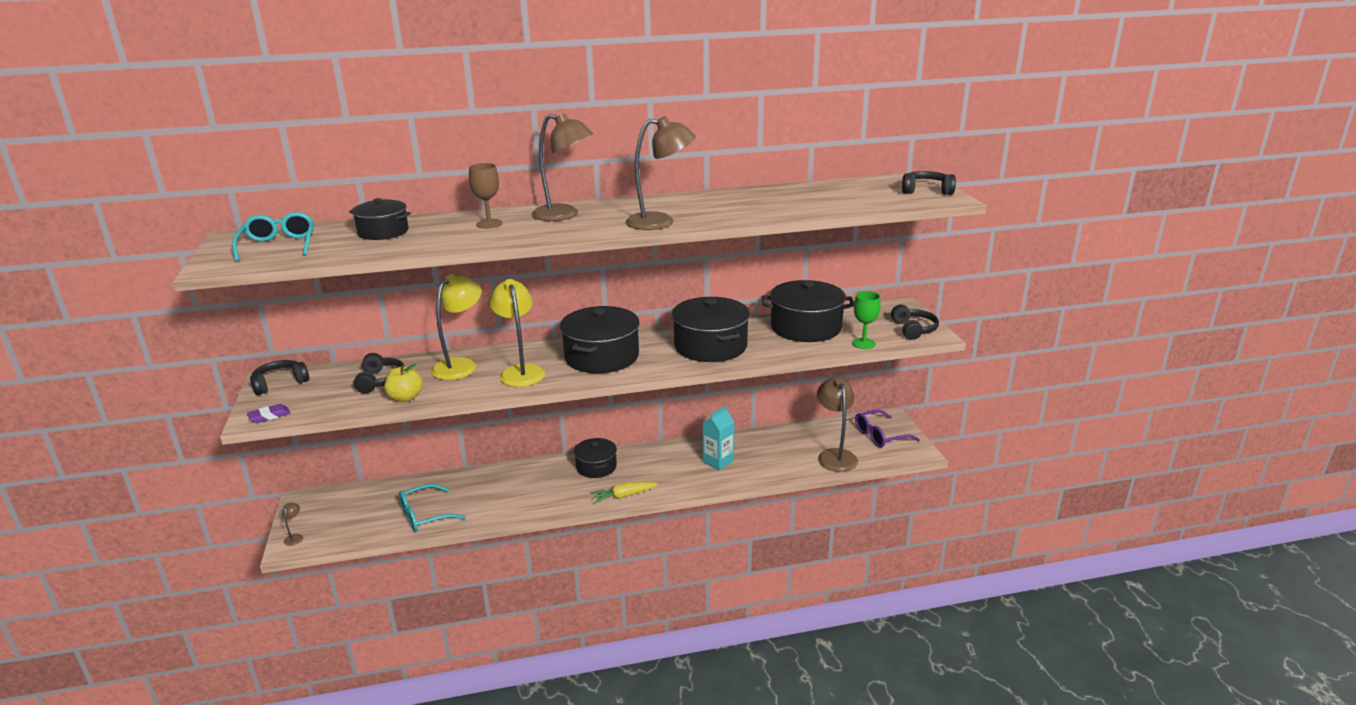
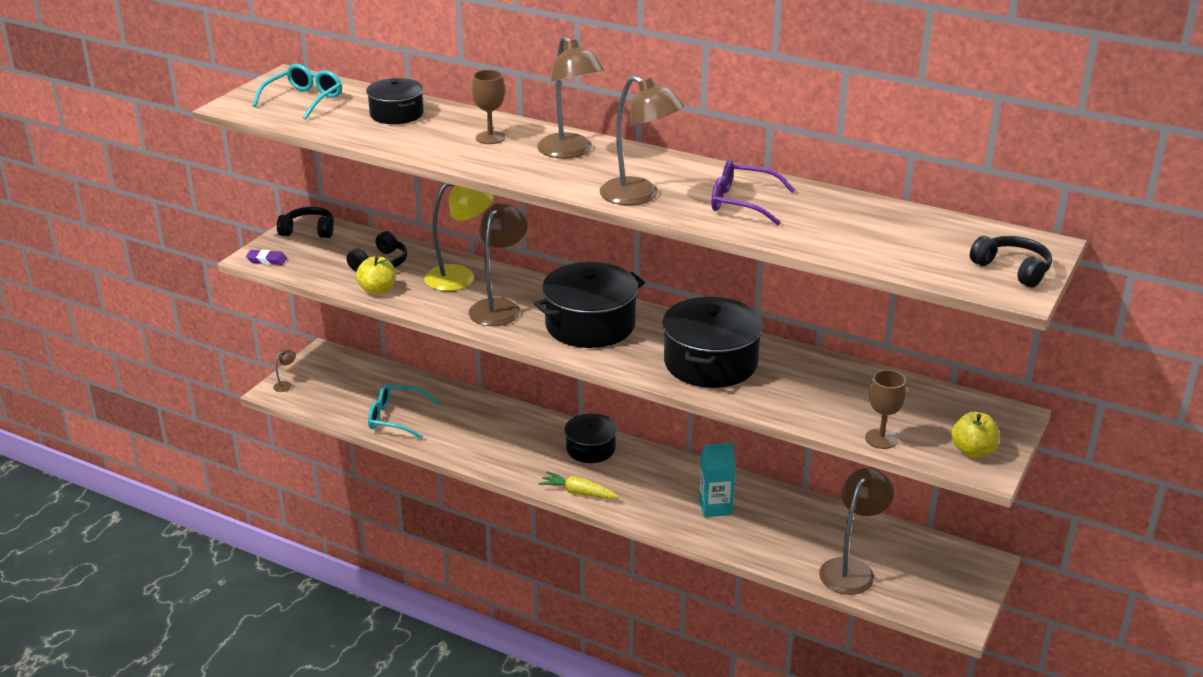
camera: 40 degrees right, 5 degrees up
(520, 371) = (499, 307): yellow lamp -> brown lamp
(806, 327) = (847, 389): black pot -> none
(863, 343) = (881, 439): green goblet -> brown goblet
(880, 436) = (939, 576): purple glasses -> purple glasses (742, 202)
(913, 329) = (972, 451): black headphones -> yellow apple

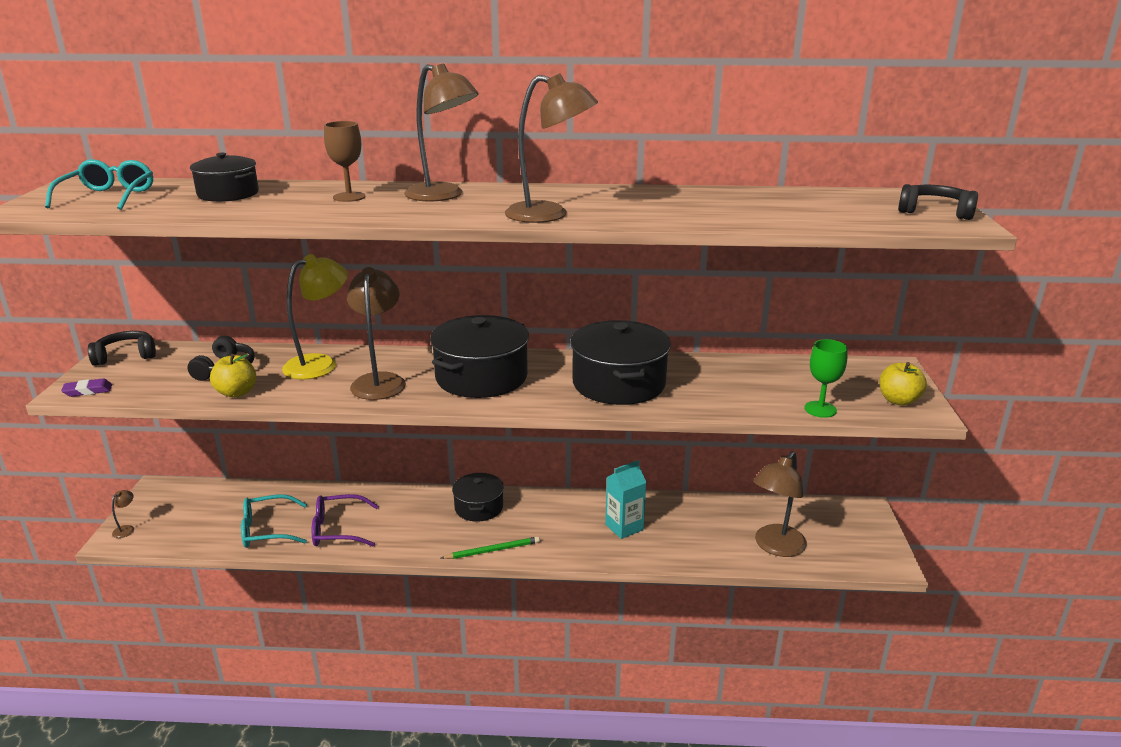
camera: 25 degrees left, 5 degrees down
(578, 492) = (493, 550): yellow carrot -> green pencil
(742, 202) = (650, 205): purple glasses -> purple glasses (337, 530)
(851, 569) = (775, 547): brown lamp -> brown lamp turned 150 degrees counterclockwise
(881, 439) = (820, 409): brown goblet -> green goblet

